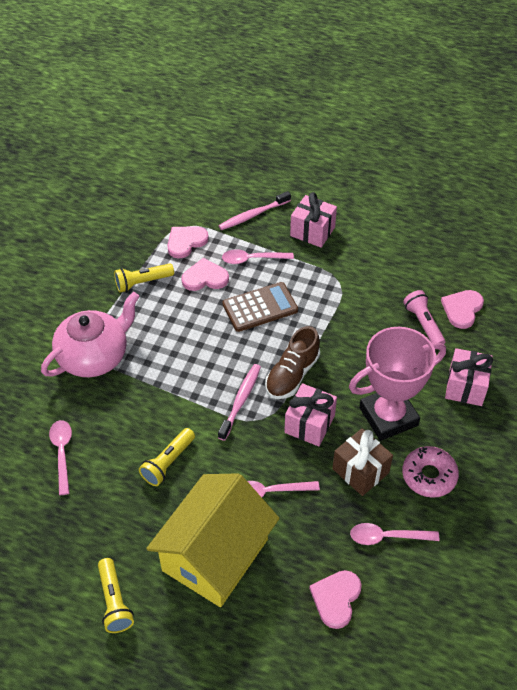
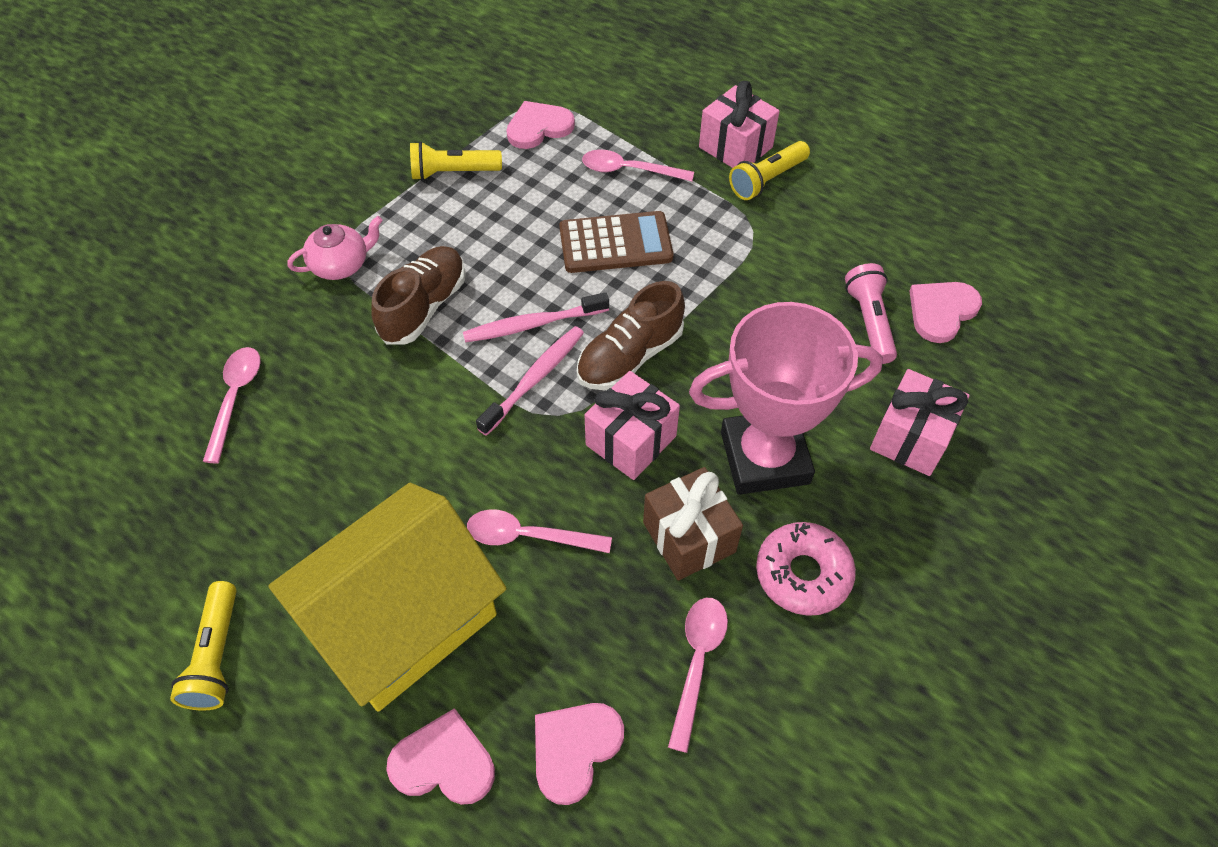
camera: 15 degrees right, 5 degrees up
(94, 356) = (341, 265): pink teapot -> pink teapot, size x0.54
(157, 372) = (424, 307): none -> brown shoe
(168, 462) = (387, 450): yellow flashlight -> yellow flashlight (767, 180)
(205, 277) = (548, 183): pink heart -> pink heart (444, 762)
(253, 215) = (652, 107): pink toothbrush -> pink toothbrush (532, 324)
(387, 537) = (697, 662): pink spoon -> pink spoon turned 90 degrees clockwise

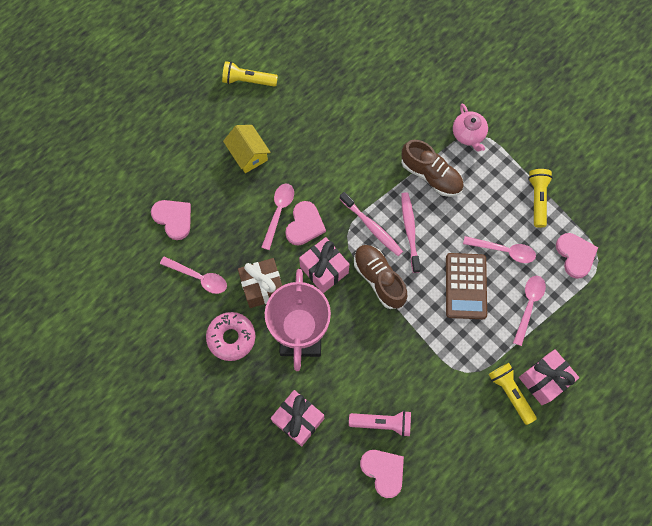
camera: 100 degrees right, 15 degrees up
(235, 398) = (384, 84): pink spoon -> pink spoon (504, 251)
(403, 619) = (248, 154): yellow house -> yellow house, size x0.48
(444, 762) = (181, 166): pink heart -> pink heart (304, 225)

